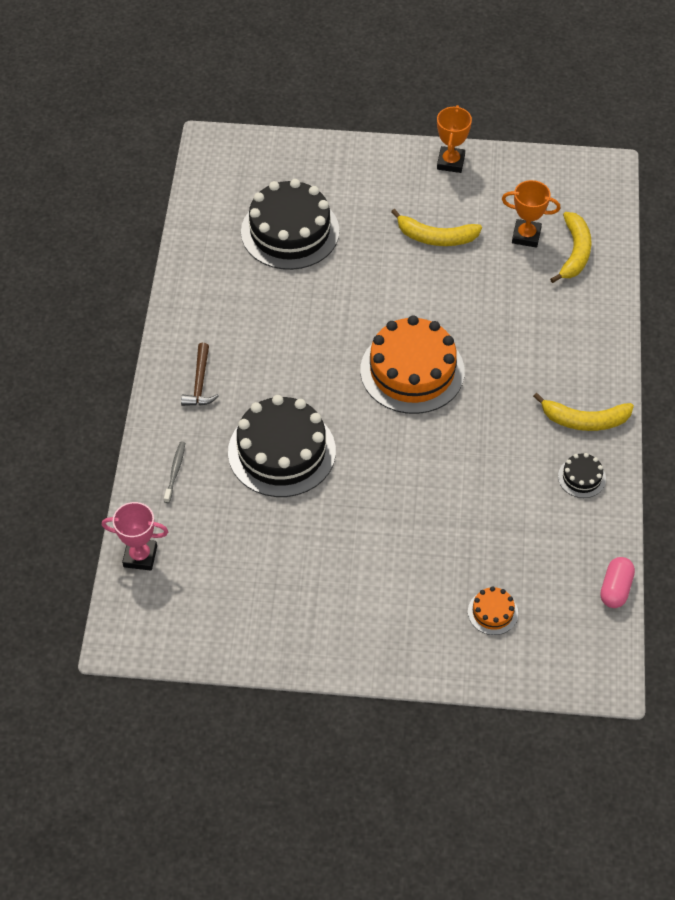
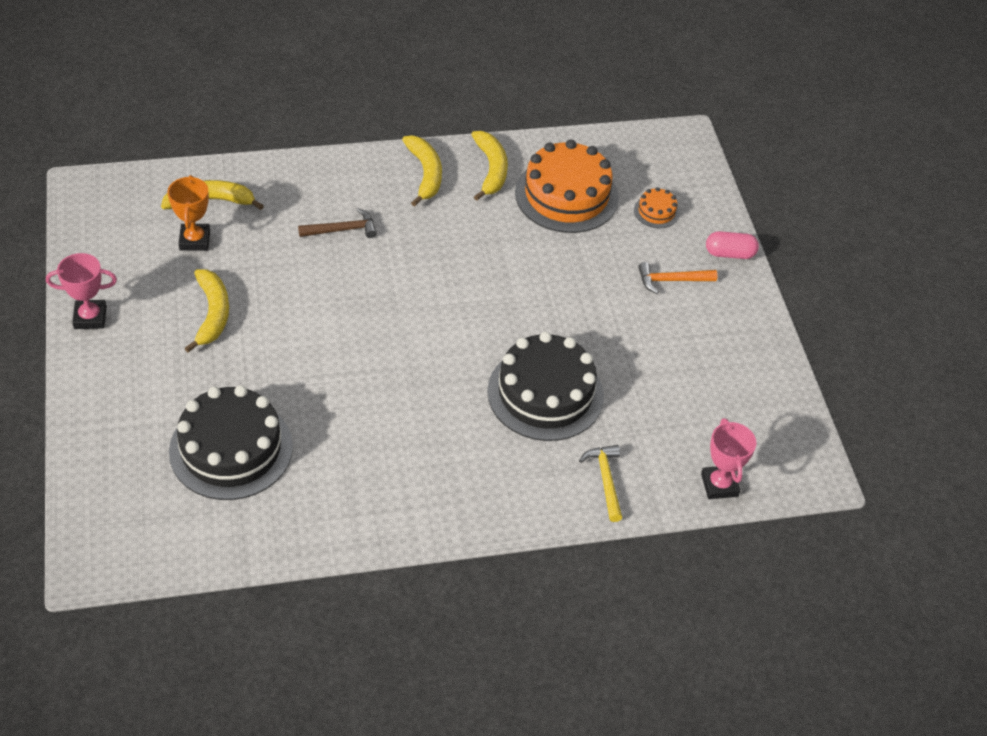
camera: 110 degrees left, 5 degrees down
(175, 471) = (605, 480): grey toothbrush -> yellow hammer
(200, 382) = (481, 486): brown hammer -> brown hammer (342, 230)
(392, 596) = (672, 280): none -> orange hammer
(412, 371) = (406, 305): orange cake -> orange cake (566, 195)
(450, 162) = (90, 317): orange trophy -> pink trophy
(581, 477) = (491, 170): black cake -> yellow banana
(615, 589) = (597, 139): pink capsule -> pink capsule (729, 254)

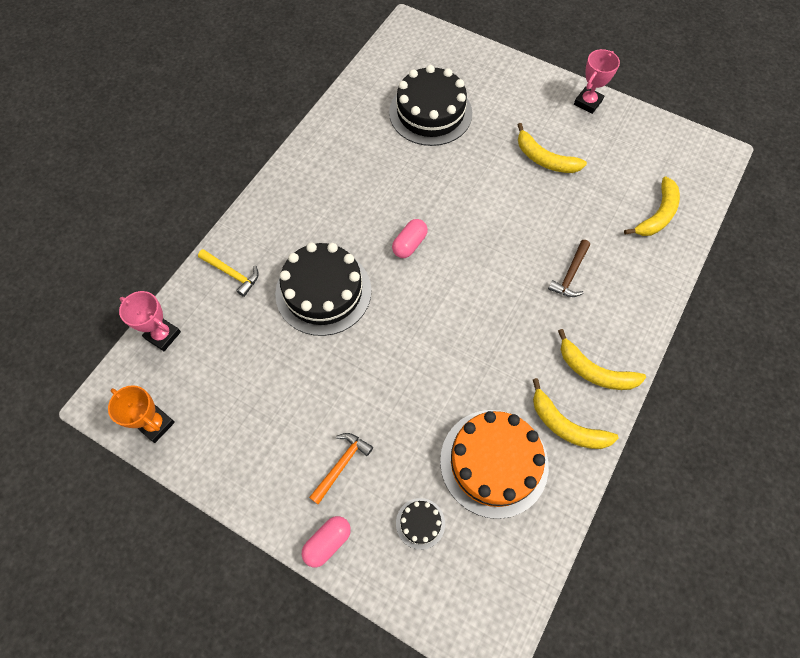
camera: 135 degrees right, 15 degrees up
(194, 240) = (621, 185): orange trophy -> orange trophy (156, 424)
(426, 361) = (409, 244): none -> pink capsule
(656, 211) = (420, 523): orange cake -> black cake

